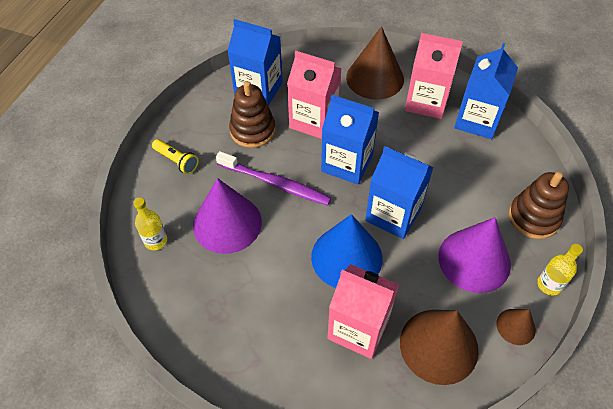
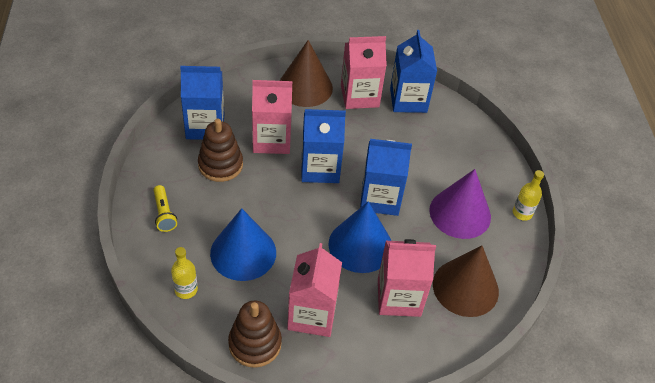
camera: 30 degrees left, 5 degrees down
(176, 161) = (164, 214): yellow flashlight -> yellow flashlight turned 60 degrees clockwise
(227, 223) = (243, 252): purple cone -> blue cone
(259, 312) = (312, 314): none -> pink carton
(276, 183) = (267, 205): purple toothbrush -> none
(516, 326) = (513, 252): brown cone -> none
(533, 218) = (488, 166): brown stacking toy -> brown stacking toy (255, 343)

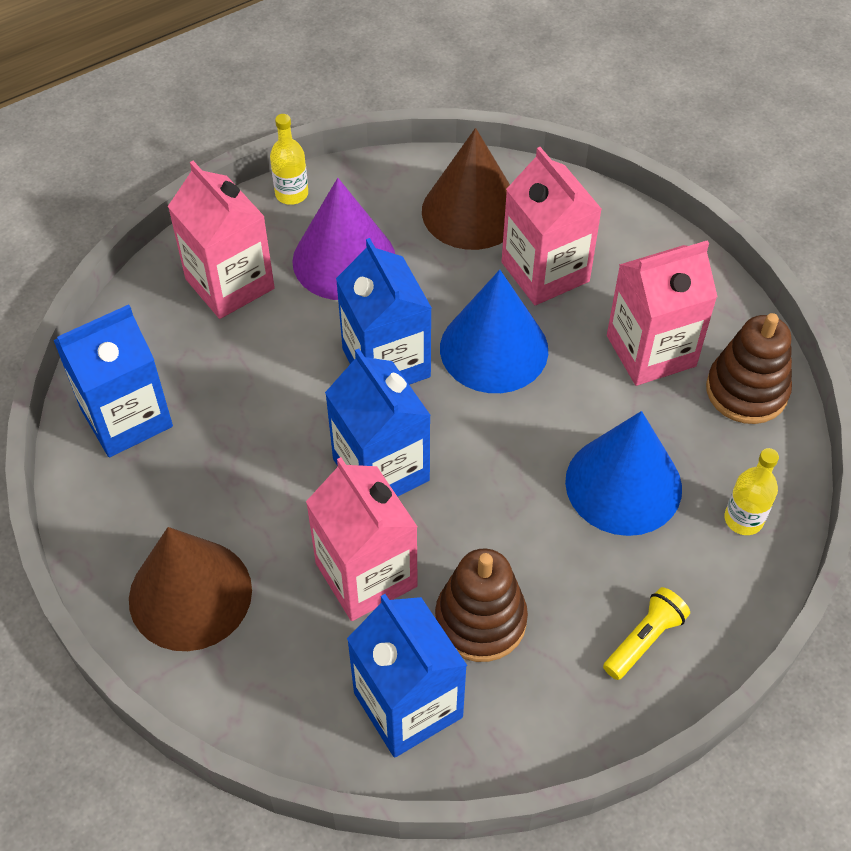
camera: 115 degrees left, 5 degrees up
(359, 96) = (161, 494): pink carton -> pink carton (229, 284)

